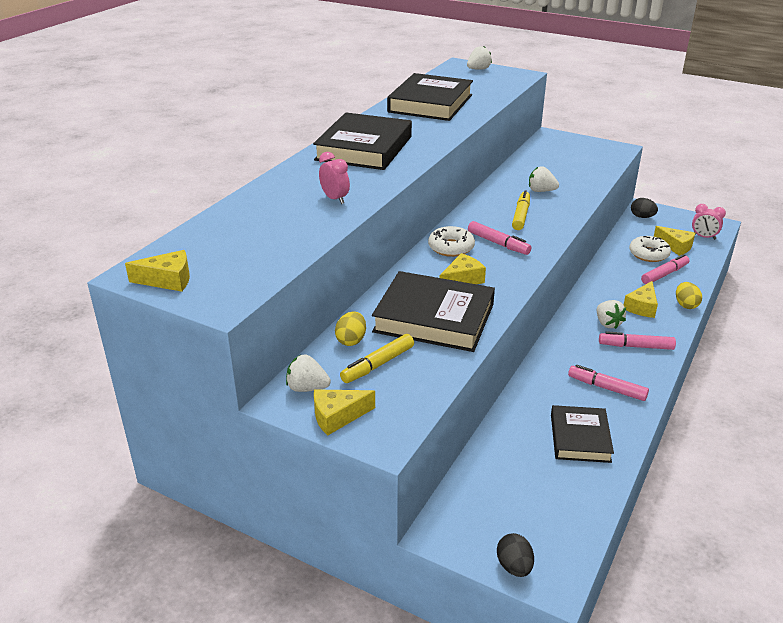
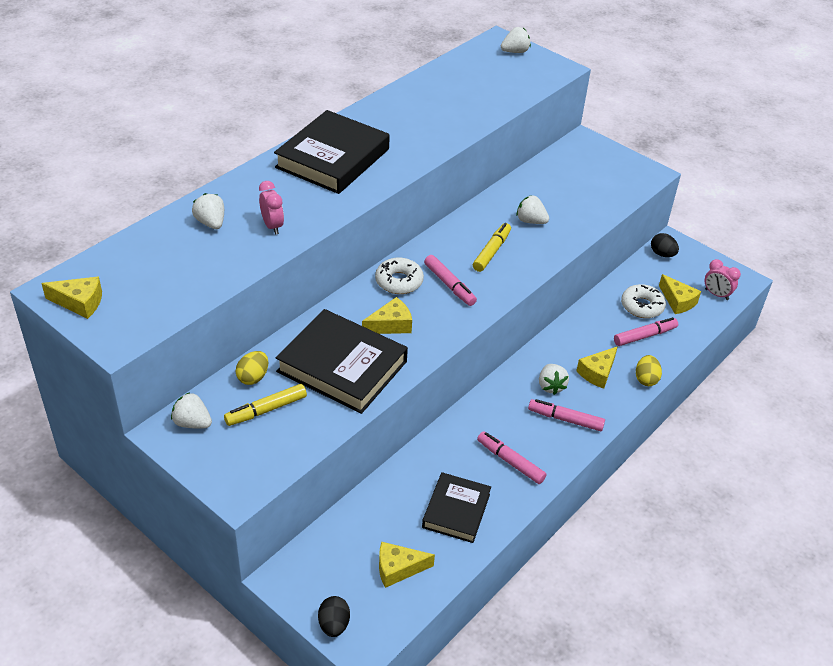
camera: 10 degrees right, 10 degrees up
(274, 204) = (211, 223): none -> white strawberry
(337, 416) = (207, 459): yellow cheese -> yellow cheese (398, 568)
(430, 103) = (434, 100): black book -> none

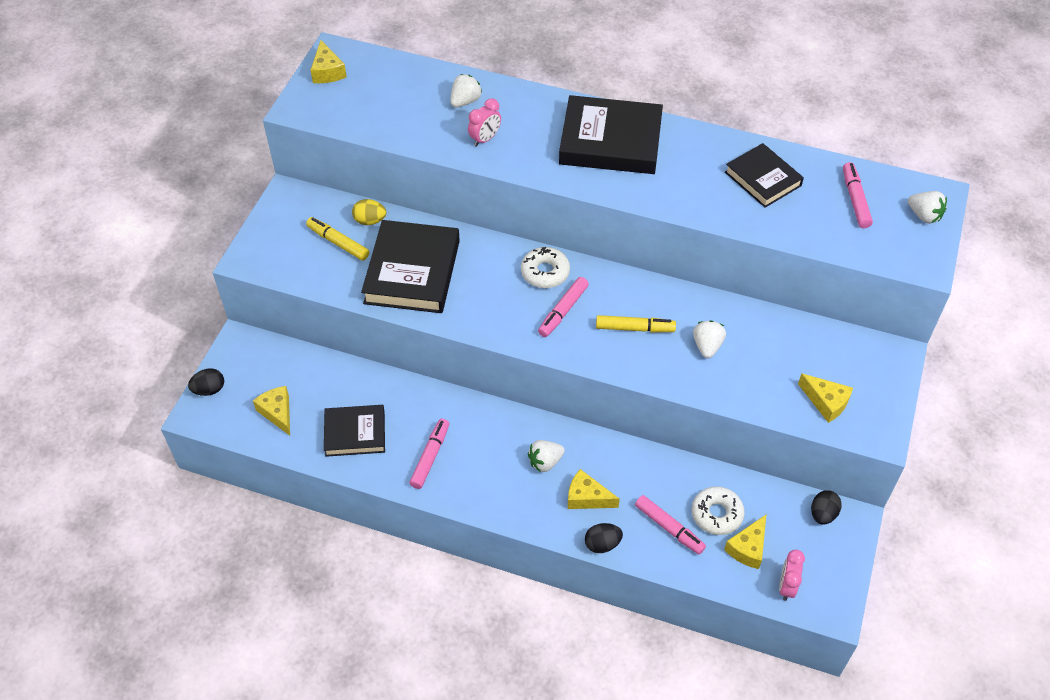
camera: 70 degrees right, 10 degrees up
(192, 423) = (303, 205): white strawberry -> none
(391, 325) = (482, 286): yellow cheese -> yellow cheese (826, 402)
(432, 102) = (762, 179): none -> black book
(565, 419) = (506, 486): pink marker -> pink marker (855, 199)
(646, 379) = (602, 544): yellow egg -> black egg

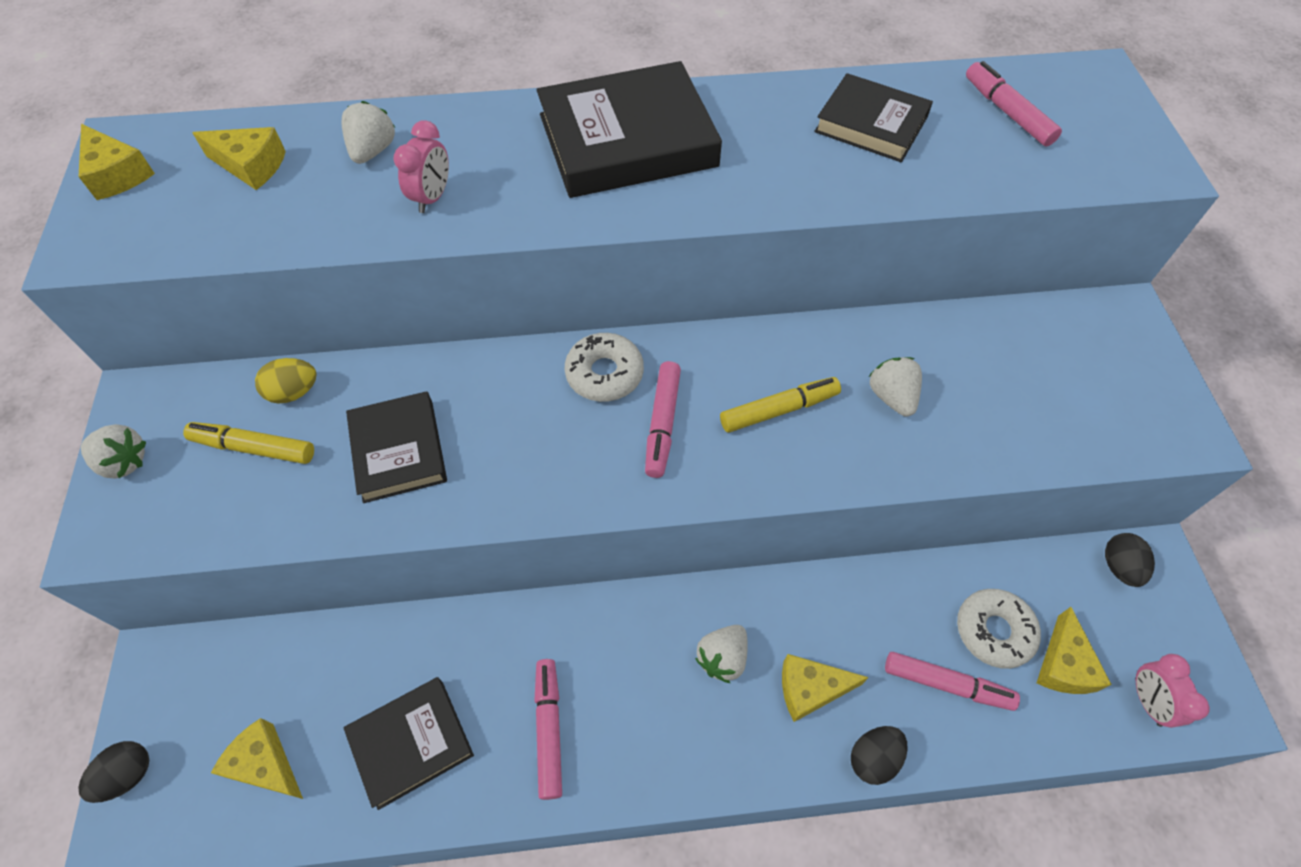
camera: 25 degrees left, 5 degrees up
(412, 272) = (398, 450): black book -> black book, size x0.61
(826, 402) = (1095, 416): yellow cheese -> yellow cheese (251, 166)
(924, 216) = (1105, 105): white strawberry -> white strawberry (124, 462)

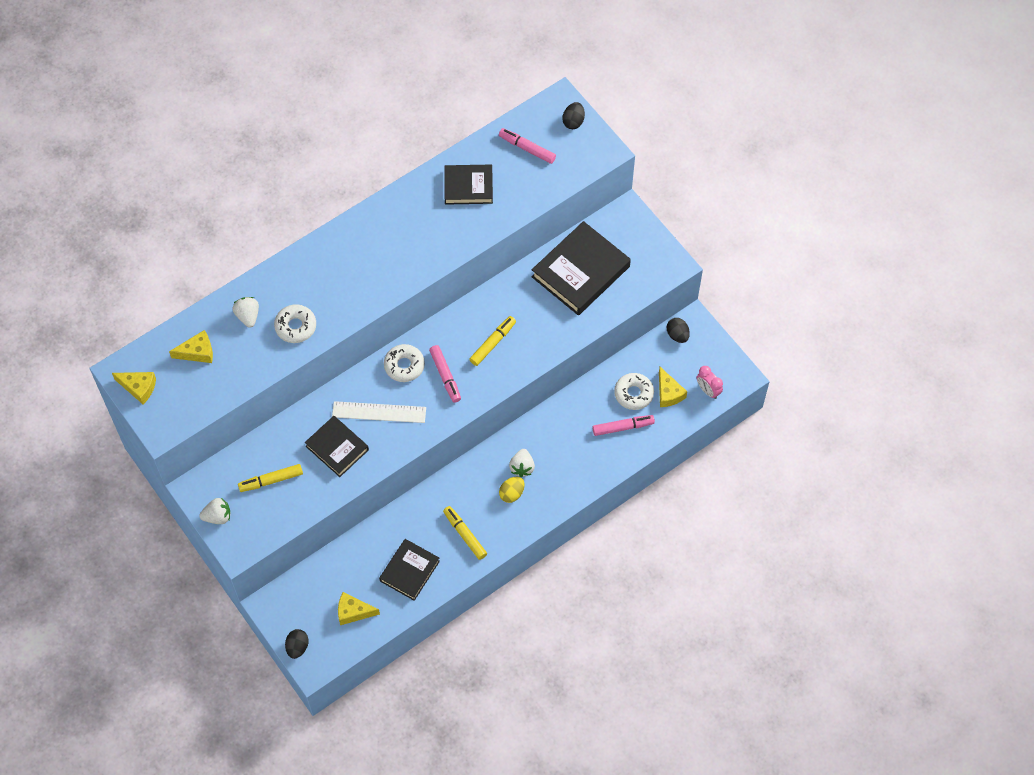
camera: 30 degrees left, 5 degrees up
(294, 392) = (267, 448): yellow egg -> yellow egg (512, 493)
(432, 197) = (295, 326): pink clock -> white donut
(510, 427) = (379, 412): none -> white ruler
(549, 729) = (465, 534): pink marker -> yellow marker
(627, 140) = (362, 251): black book -> black book (580, 271)
(810, 689) = (566, 460): yellow cheese -> none
(873, 758) = (605, 473): black egg -> black egg (573, 121)
(892, 397) = (539, 311): white strawberry -> none

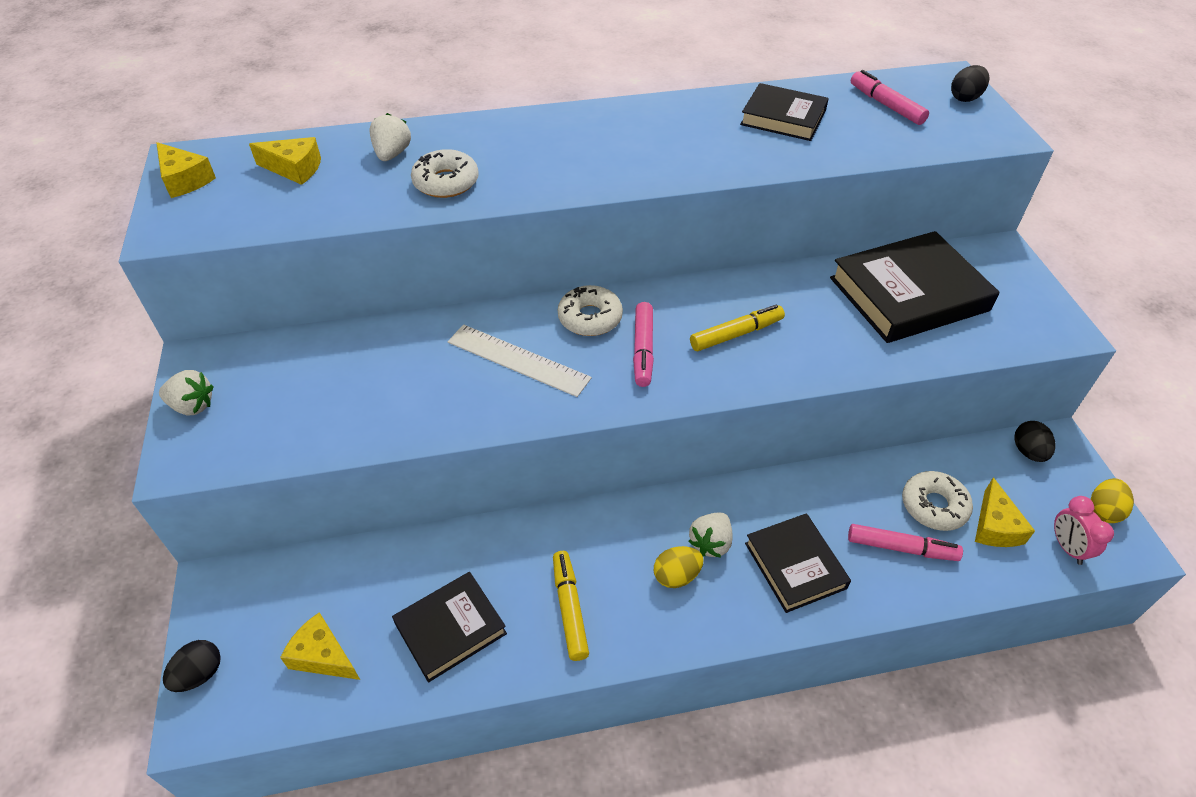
camera: 25 degrees right, 15 degrees down
(271, 480) = (303, 388): yellow marker -> none
(337, 448) = (427, 382): black book -> black book (795, 565)
(723, 358) = (1103, 510): none -> yellow egg

